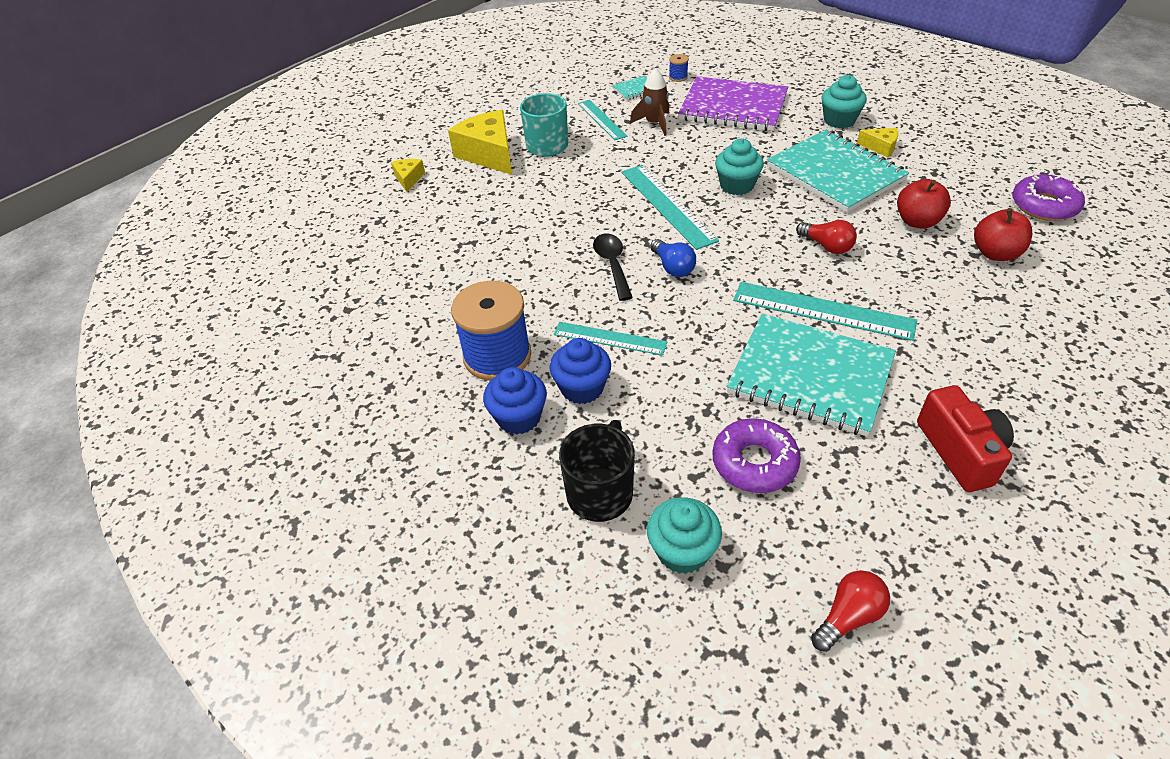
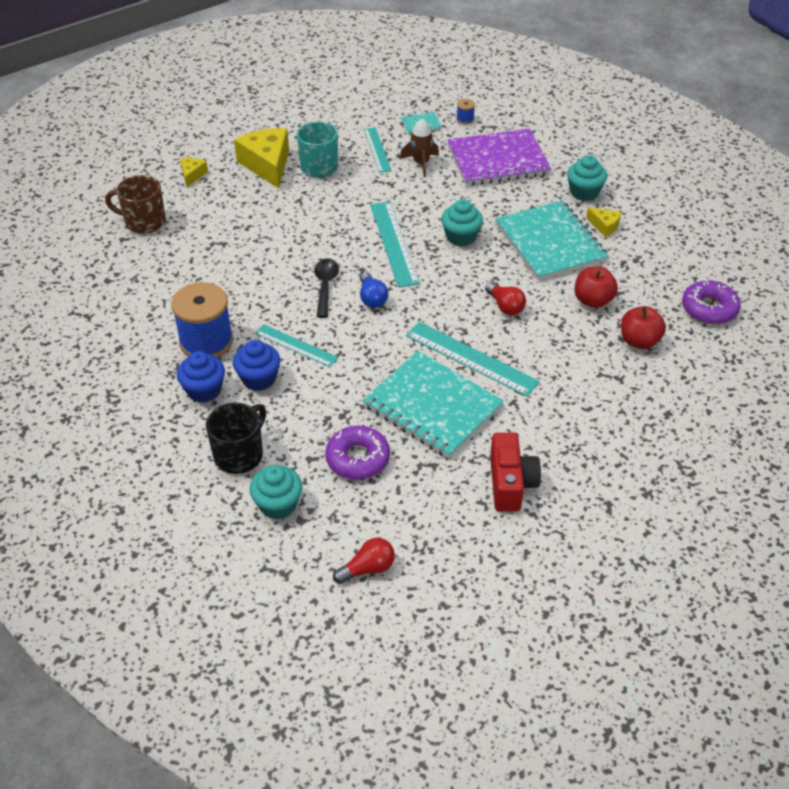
camera: 10 degrees right, 0 degrees up
(370, 237) = (144, 222): none -> brown mug
(733, 107) = (498, 160): purple notebook -> purple notebook turned 45 degrees counterclockwise

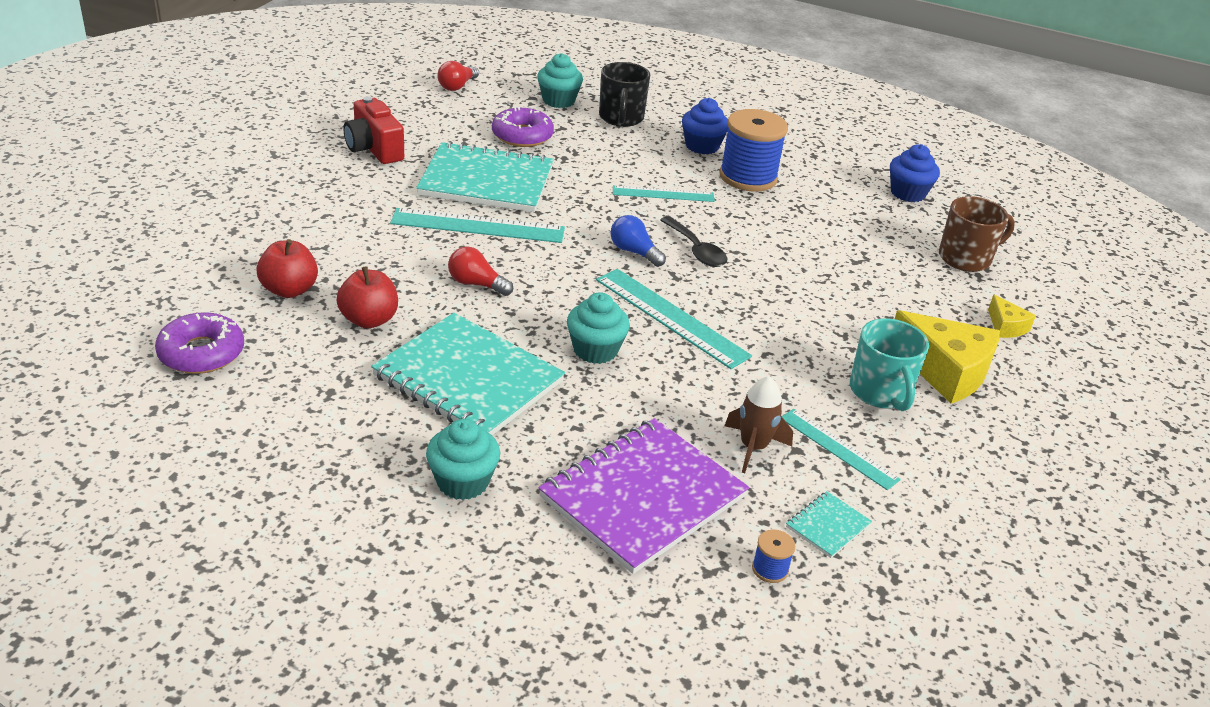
camera: 145 degrees right, 10 degrees down
(259, 379) = (666, 163): blue cupcake -> blue cupcake (908, 193)
(604, 226) = (400, 430): yellow cheese -> none

